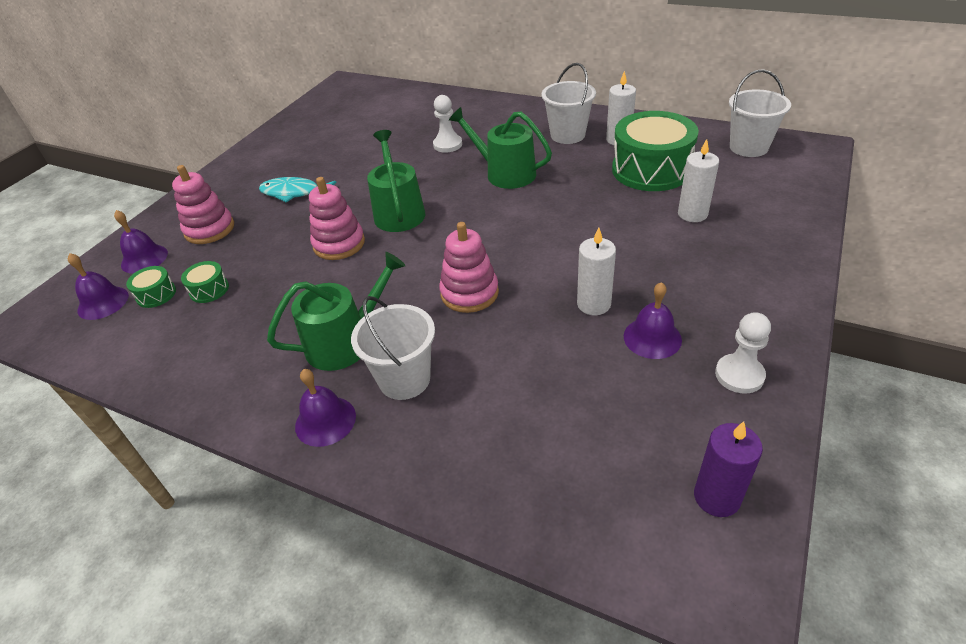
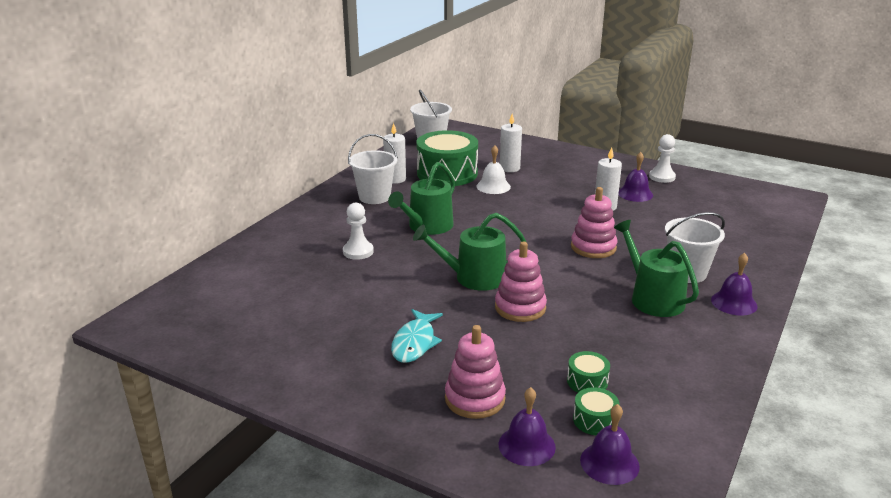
camera: 90 degrees left, 15 degrees down
(626, 206) = (493, 186): none -> white bell
(716, 497) = (744, 193): purple candle -> none

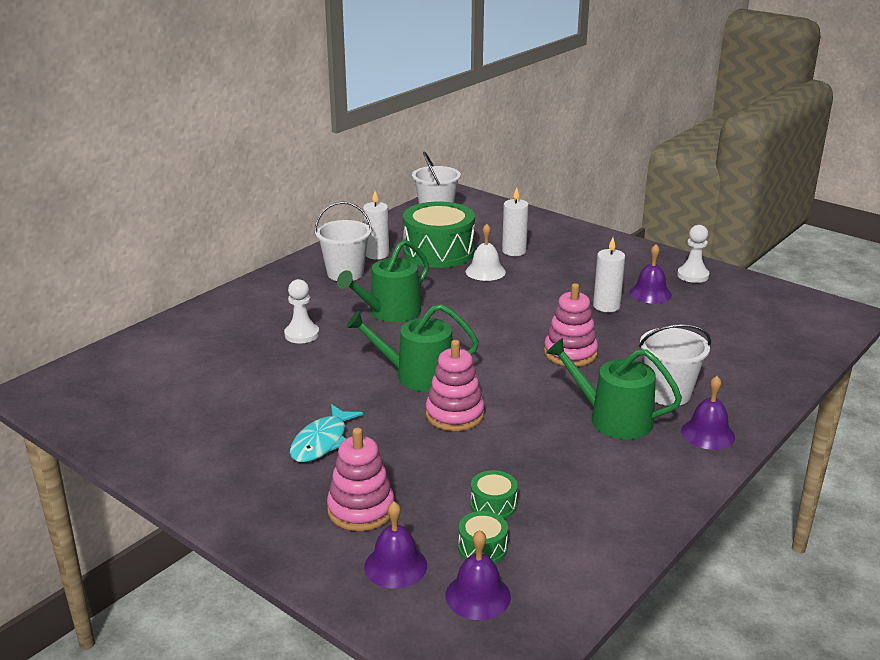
camera: 10 degrees right, 0 degrees up
(652, 298) = (613, 419): green watering can -> green watering can turned 45 degrees counterclockwise

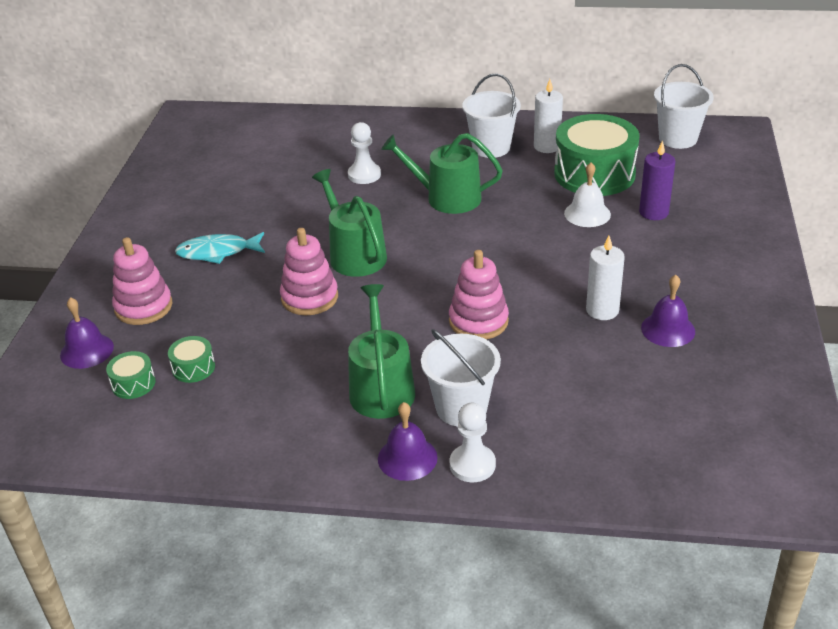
camera: 60 degrees right, 10 degrees up
(478, 596) = (74, 403): purple bell -> none
(514, 251) = (653, 212): white candle -> purple candle
(693, 275) = (753, 345): white pawn -> white pawn (472, 465)

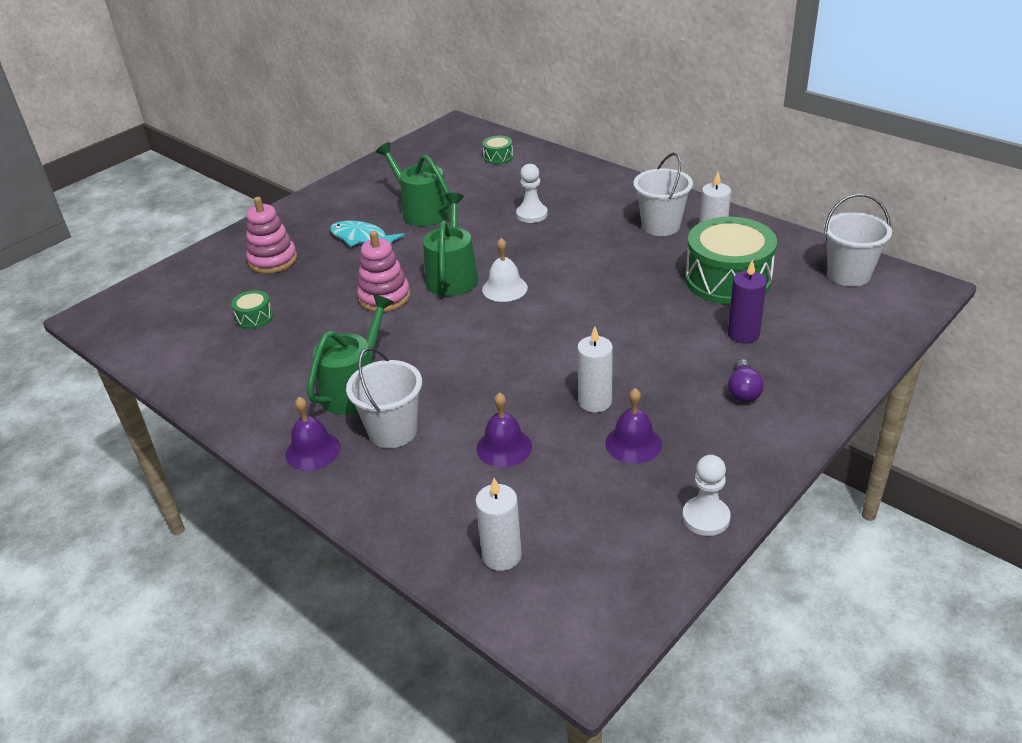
camera: 35 degrees right, 0 degrees up
(87, 350) = (207, 277): purple bell -> purple bell (504, 447)
(133, 383) = (208, 312): green drum -> green drum (498, 157)
(446, 198) = (575, 256): green watering can -> green watering can (421, 211)
(472, 465) = (350, 479): white pawn -> white pawn (706, 517)
(478, 321) = (484, 367): pink stacking toy -> none
(587, 213) = (679, 313): white bell -> white bell (504, 288)
(669, 461) = (501, 556): none -> white candle
(701, 255) = (743, 391): none -> purple light bulb

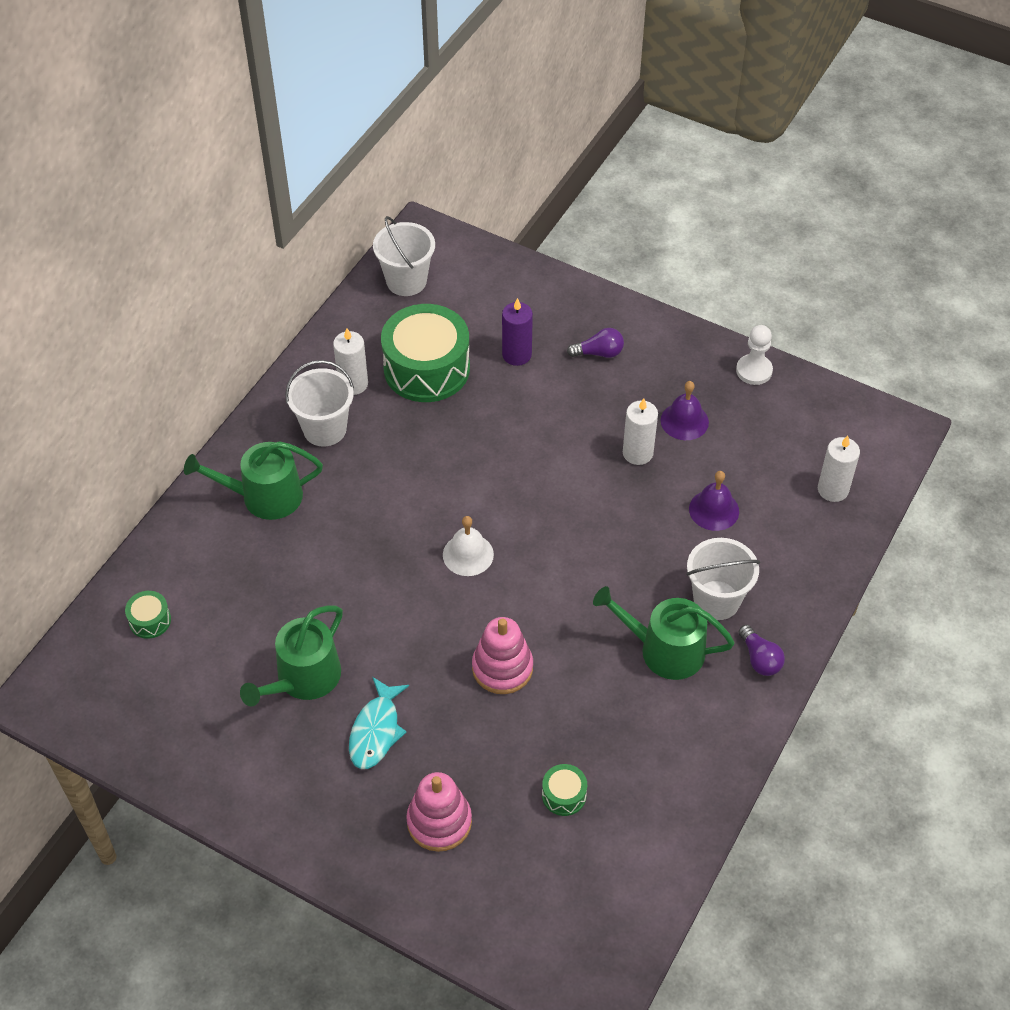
camera: 105 degrees left, 15 degrees up
(313, 450) = (759, 659): purple bell -> purple light bulb
(453, 276) = (450, 609): green watering can -> green watering can (264, 496)
(532, 214) = (306, 555): white pawn -> none

